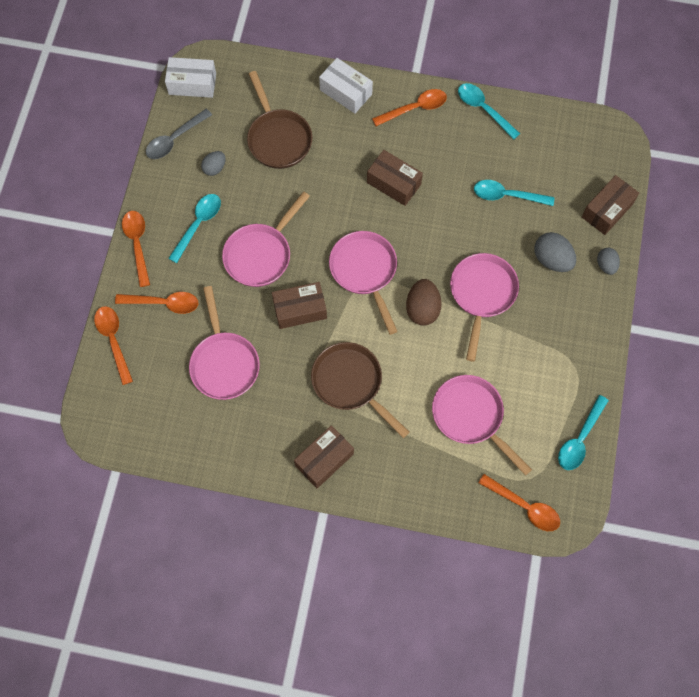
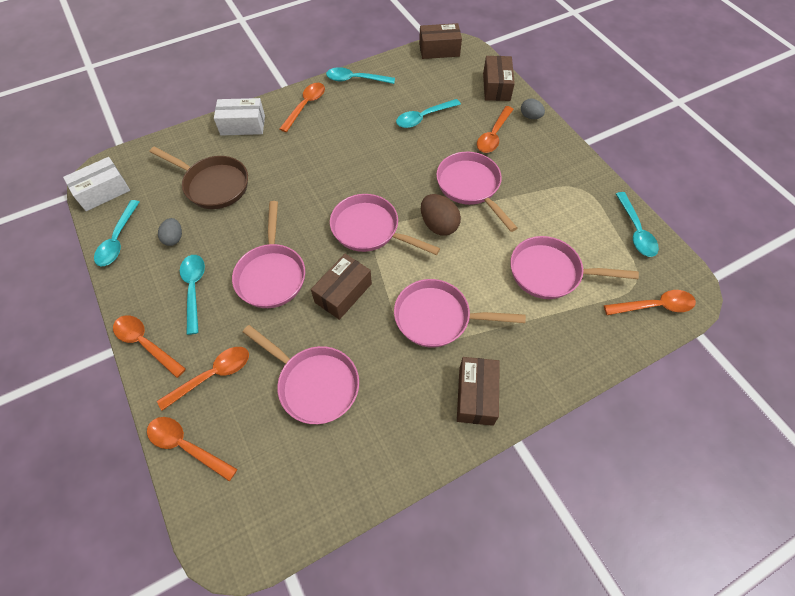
camera: 40 degrees left, 10 degrees down
(174, 139) = (118, 240): grey spoon -> turquoise spoon
(350, 383) = (437, 317): brown pan -> pink pan
(394, 183) = (335, 159): brown box -> brown box (439, 50)
(552, 259) = (493, 135): grey egg -> orange spoon

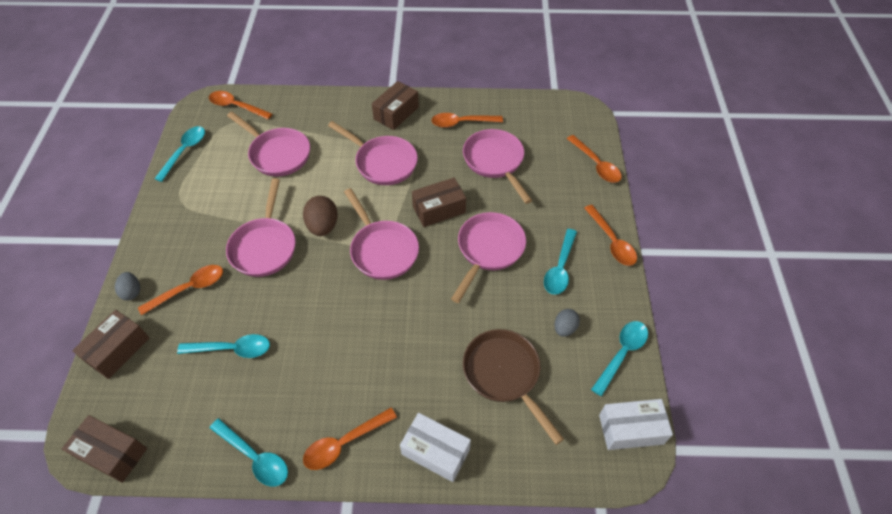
camera: 150 degrees left, 5 degrees down
(212, 375) = (565, 197): orange spoon -> orange spoon (461, 123)

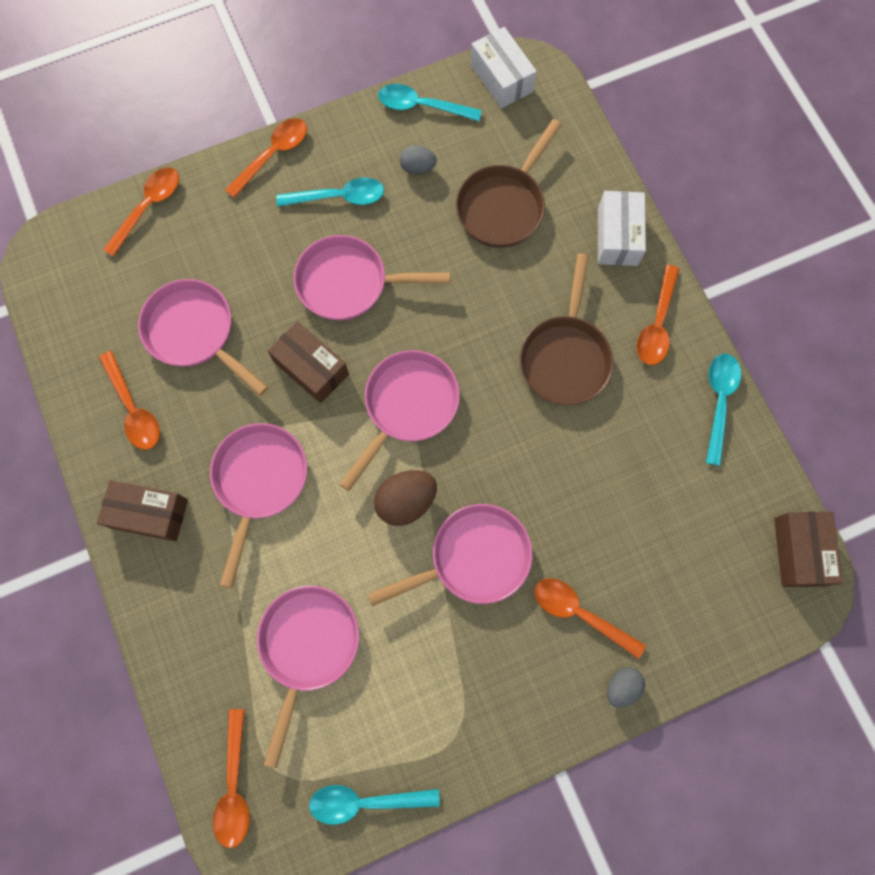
camera: 115 degrees left, 20 degrees up
(118, 350) = (698, 640): brown box -> none
(232, 349) = (625, 504): turquoise spoon -> none
(344, 443) = (657, 324): orange spoon -> orange spoon turned 75 degrees clockwise
(358, 361) = (565, 357): none -> brown pan
(495, 162) = (195, 332): pink pan -> pink pan turned 90 degrees clockwise

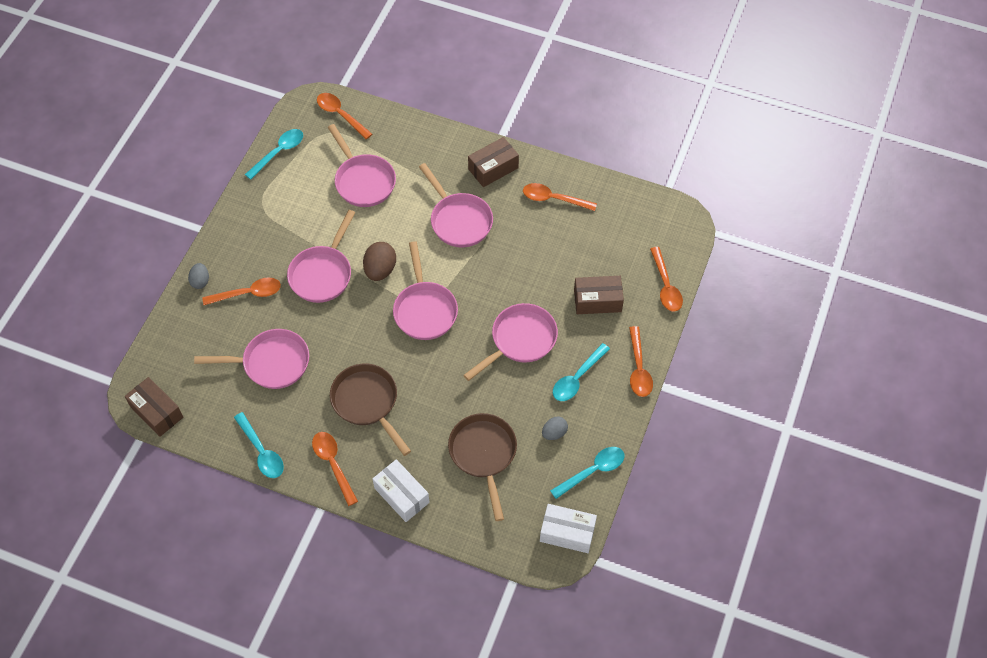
camera: 135 degrees right, 15 degrees down
(195, 332) = (567, 252): pink pan -> pink pan (271, 363)
(311, 368) = (492, 286): brown box -> brown box (597, 301)

